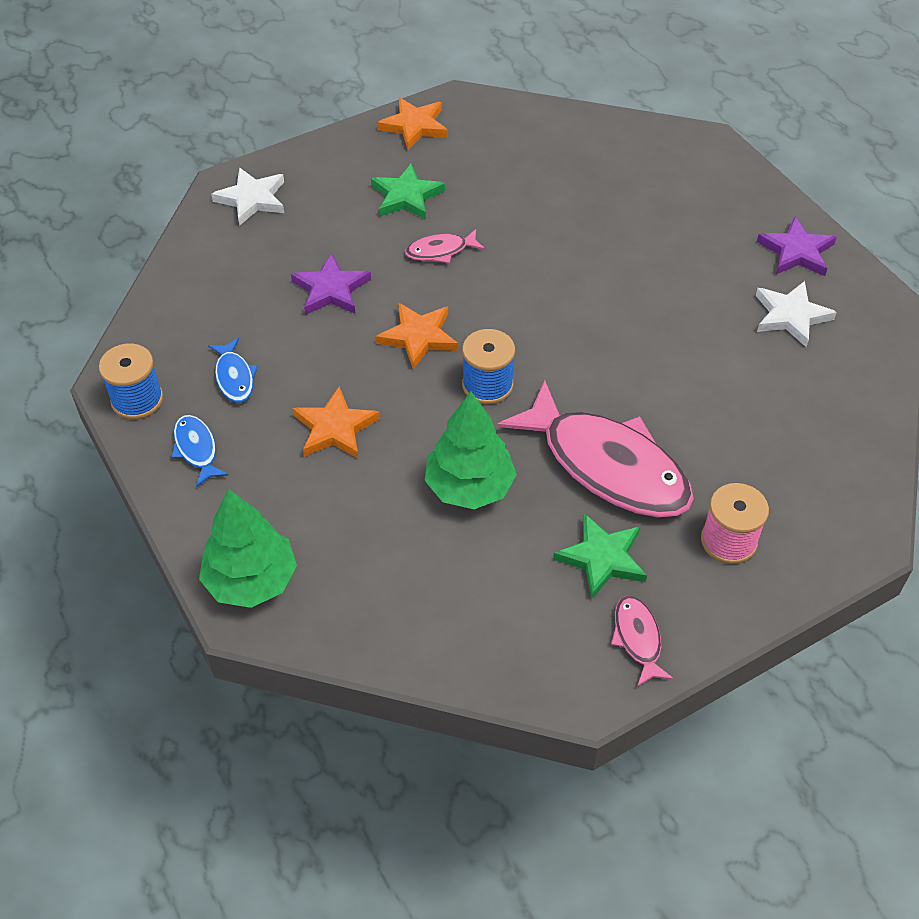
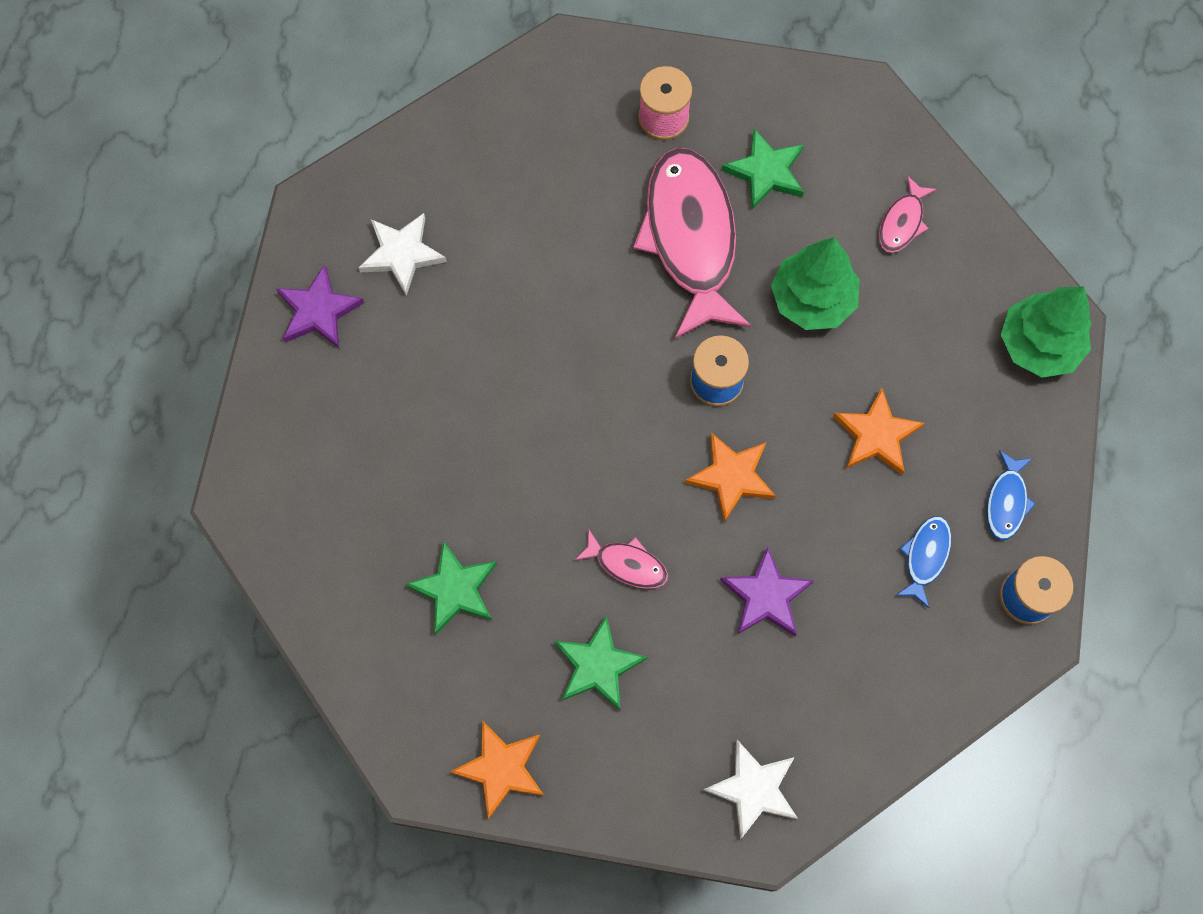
camera: 140 degrees left, 20 degrees up
(533, 178) = (455, 589): none -> green star
(638, 638) = (796, 101): pink fish -> pink fish (902, 222)

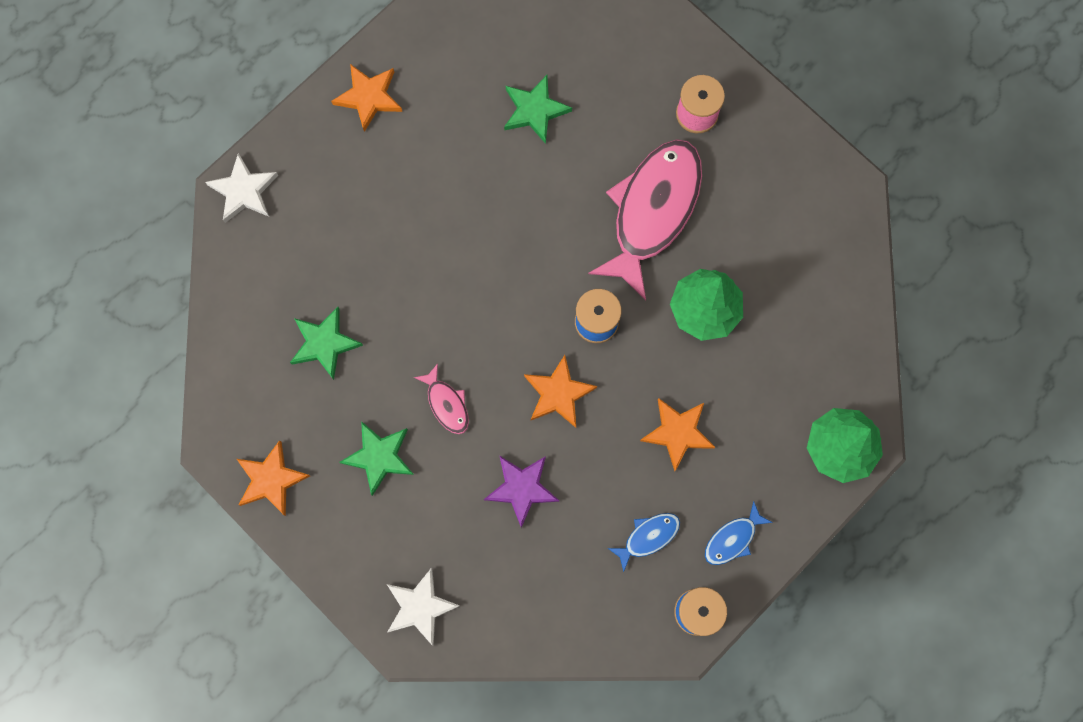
camera: 35 degrees right, 5 degrees up
(318, 311) = (369, 97): purple star -> orange star
(402, 254) = (450, 94): white star -> white star (244, 191)
(766, 172) = (739, 199): green star -> green star (534, 110)
(902, 222) = (809, 297): pink fish -> none

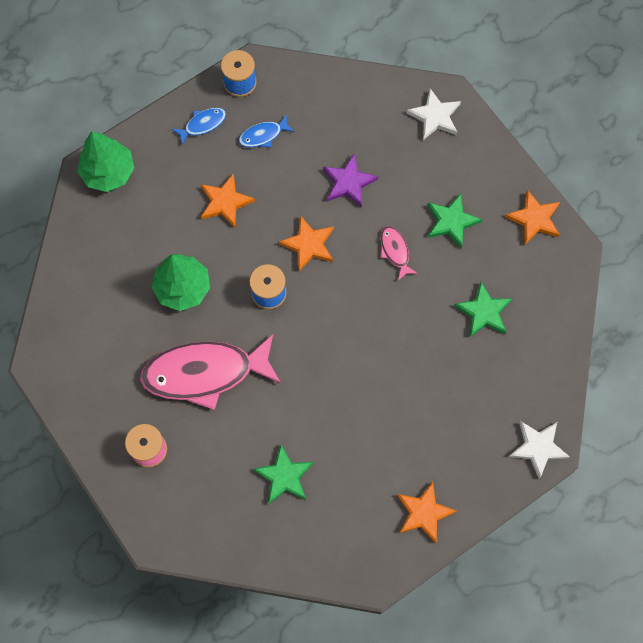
camera: 170 degrees left, 5 degrees down
(652, 211) = (205, 373): pink fish -> pink fish turned 45 degrees clockwise

